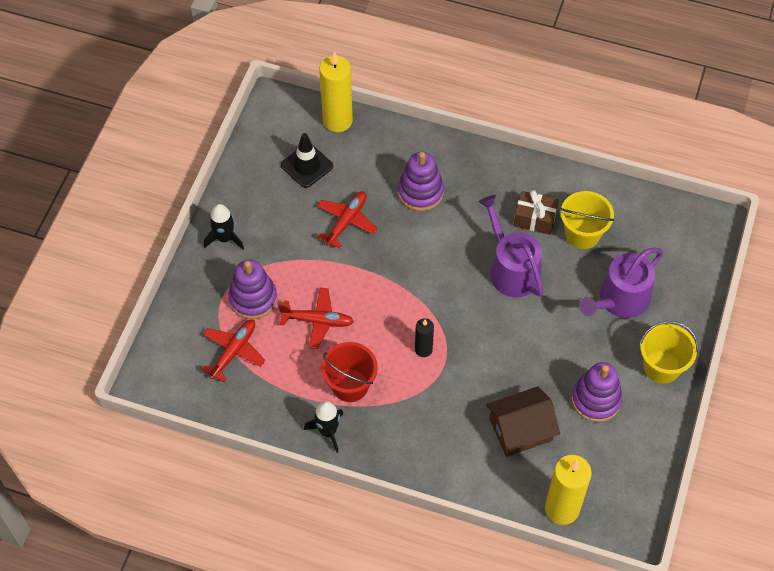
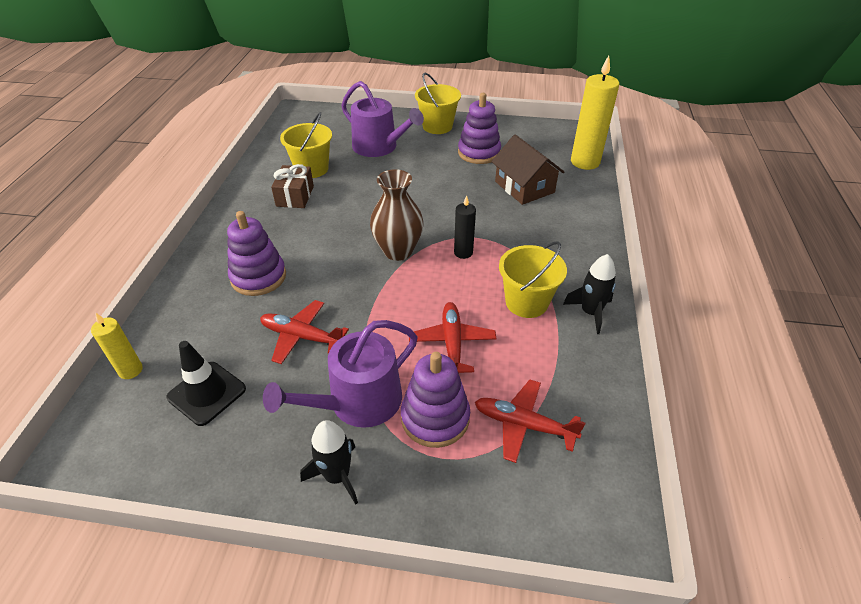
camera: 100 degrees left, 15 degrees down
(337, 120) = (130, 370): yellow candle -> yellow candle, size x0.54
(350, 385) = (526, 302): red bucket -> yellow bucket
(435, 297) = (398, 251): none -> brown vase
(511, 269) = (355, 205): purple watering can -> purple watering can (357, 402)

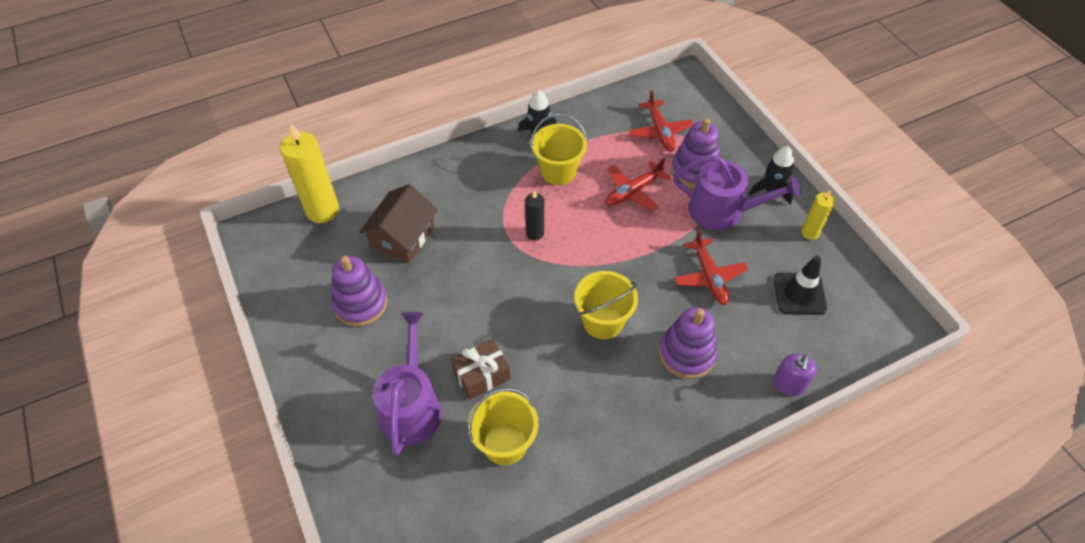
camera: 125 degrees left, 10 degrees up
(130, 370) = (835, 356): yellow candle -> yellow candle (810, 233)
(158, 319) = (789, 384): none -> purple soap dispenser
(295, 196) = (563, 419): brown gift -> brown gift (482, 375)
(398, 251) = (570, 277): brown vase -> none
(437, 126) = (323, 376): yellow bucket -> yellow bucket (603, 321)

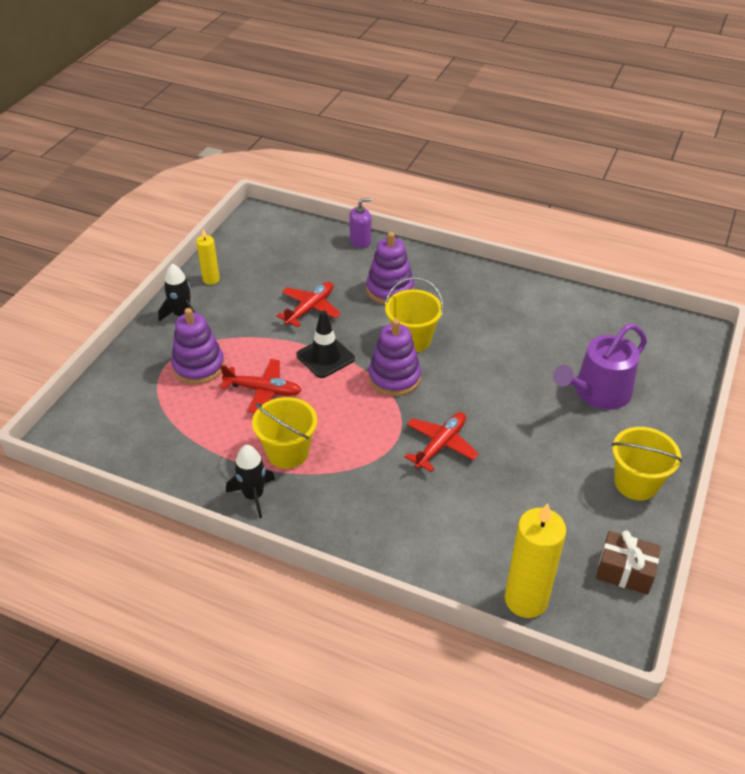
camera: 130 degrees left, 10 degrees down
(360, 303) = (570, 485): purple stacking toy -> purple stacking toy (394, 378)
(403, 237) = (479, 510): brown house -> none
(482, 375) = (530, 373): brown gift -> brown gift (625, 571)
(505, 443) = (557, 333): yellow bucket -> yellow bucket (636, 483)
(535, 233) = (375, 424): black candle -> none
(660, 132) = (166, 412): red plane -> red plane (441, 445)
(723, 211) = (233, 330): purple watering can -> none
(799, 294) = (278, 263): black traffic cone -> black traffic cone (325, 357)

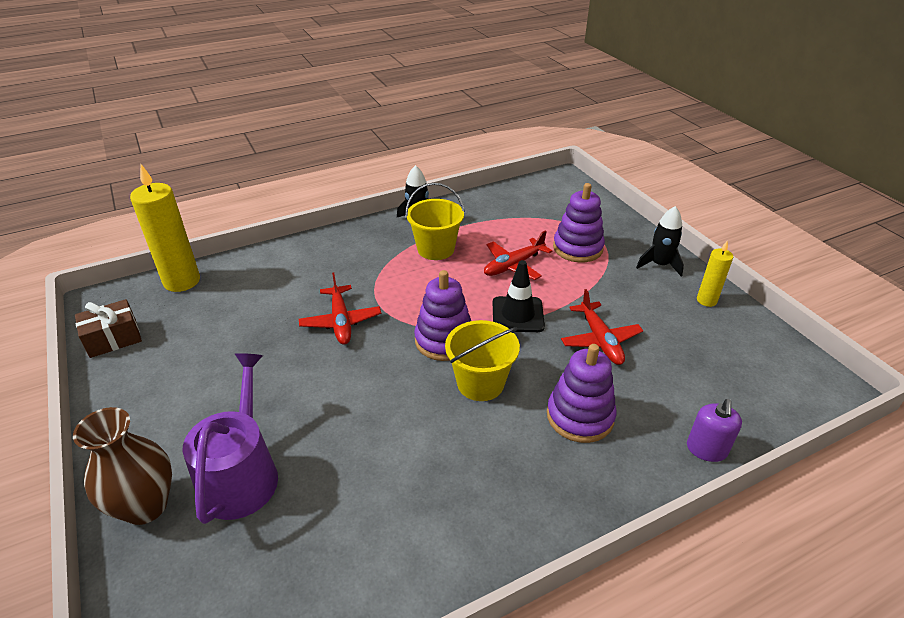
camera: 130 degrees right, 5 degrees down
(636, 483) = (139, 409): yellow bucket -> none
(663, 414) = (145, 506): none -> brown vase

